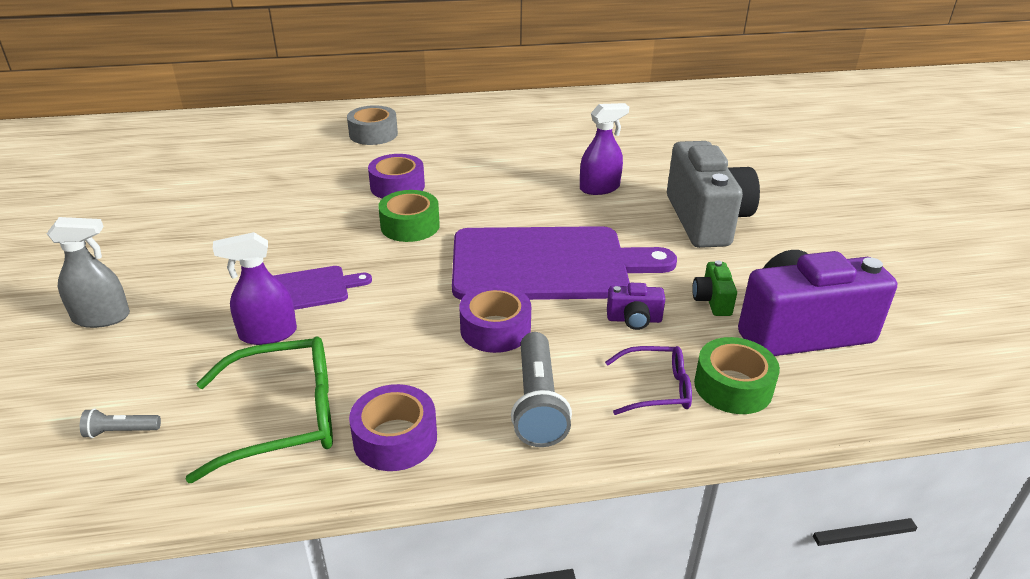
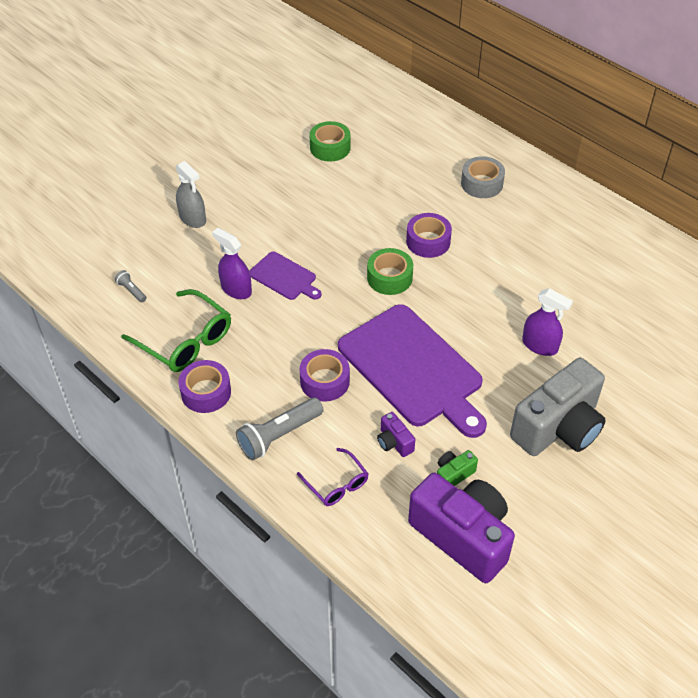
camera: 55 degrees right, 15 degrees up
(733, 386) = (370, 521): green tape -> green tape (330, 148)

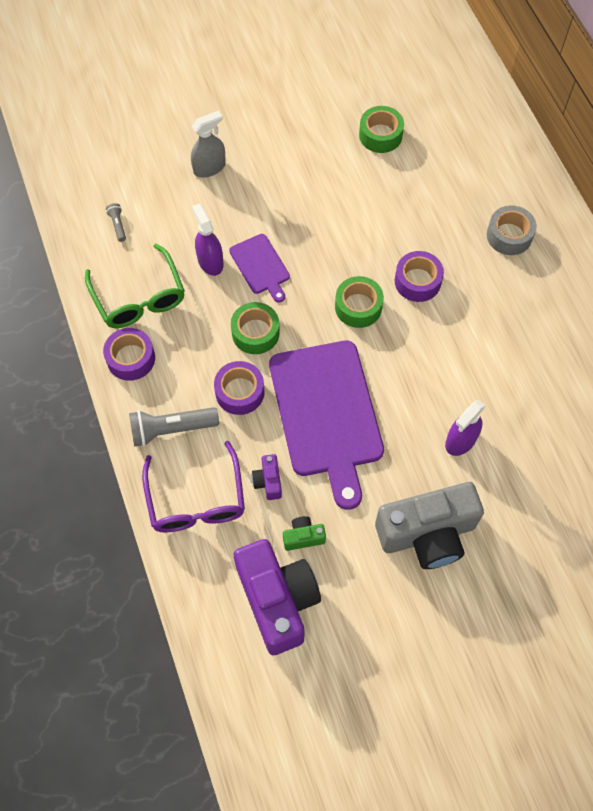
camera: 25 degrees right, 15 degrees up
(193, 218) = (209, 167): grey spray bottle -> grey spray bottle turned 105 degrees counterclockwise
(311, 329) = (255, 333): none -> green tape
(336, 484) = (196, 499): purple glasses -> purple glasses, size x1.71
(540, 345) = (461, 440): purple spray bottle -> purple spray bottle turned 75 degrees clockwise

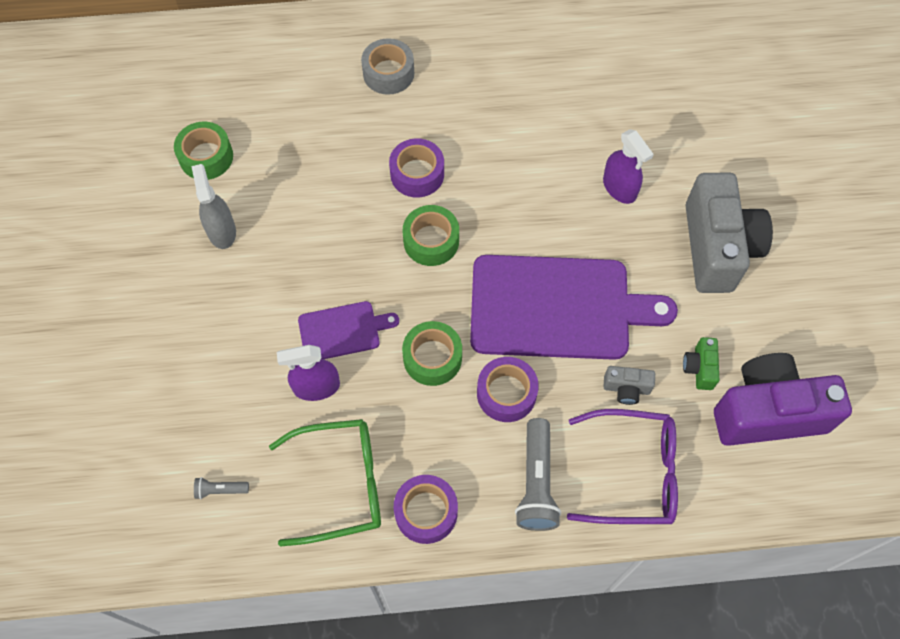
camera: 75 degrees left, 0 degrees up
(209, 167) = (175, 357): grey spray bottle -> grey spray bottle (221, 231)
(268, 481) = (626, 389): purple camera -> grey camera

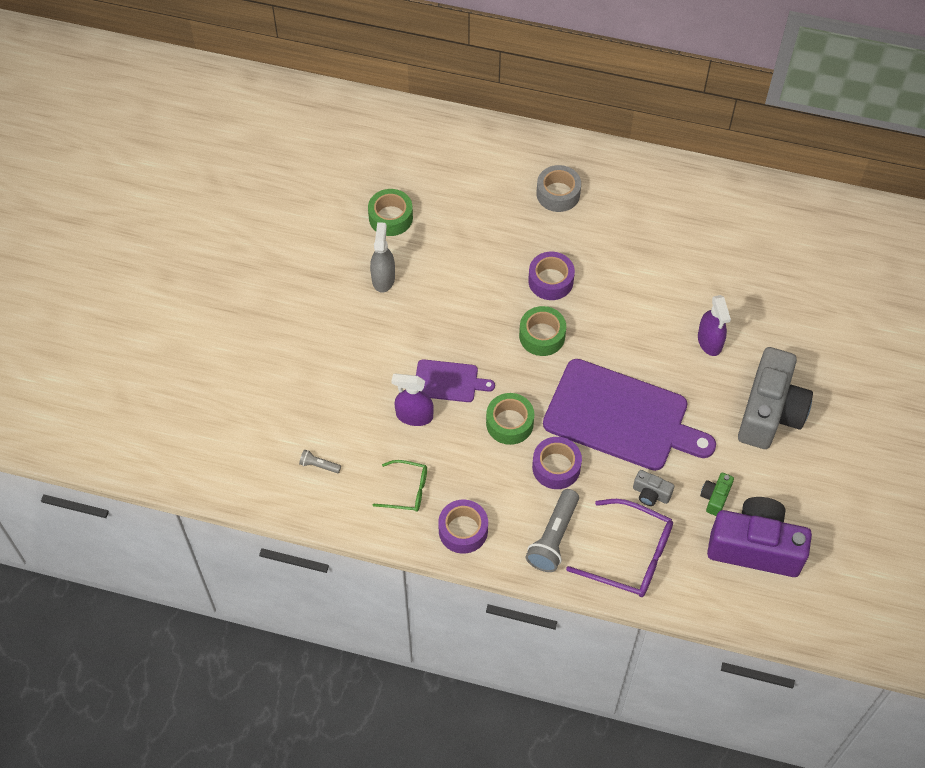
camera: 20 degrees right, 5 degrees down
(339, 484) = (406, 490): green glasses -> green glasses, size x0.58

